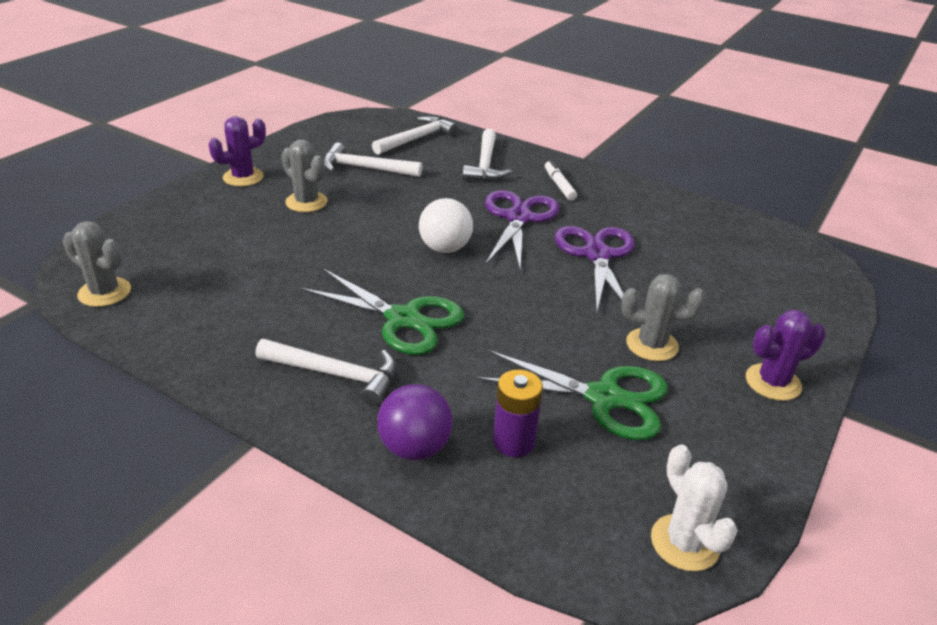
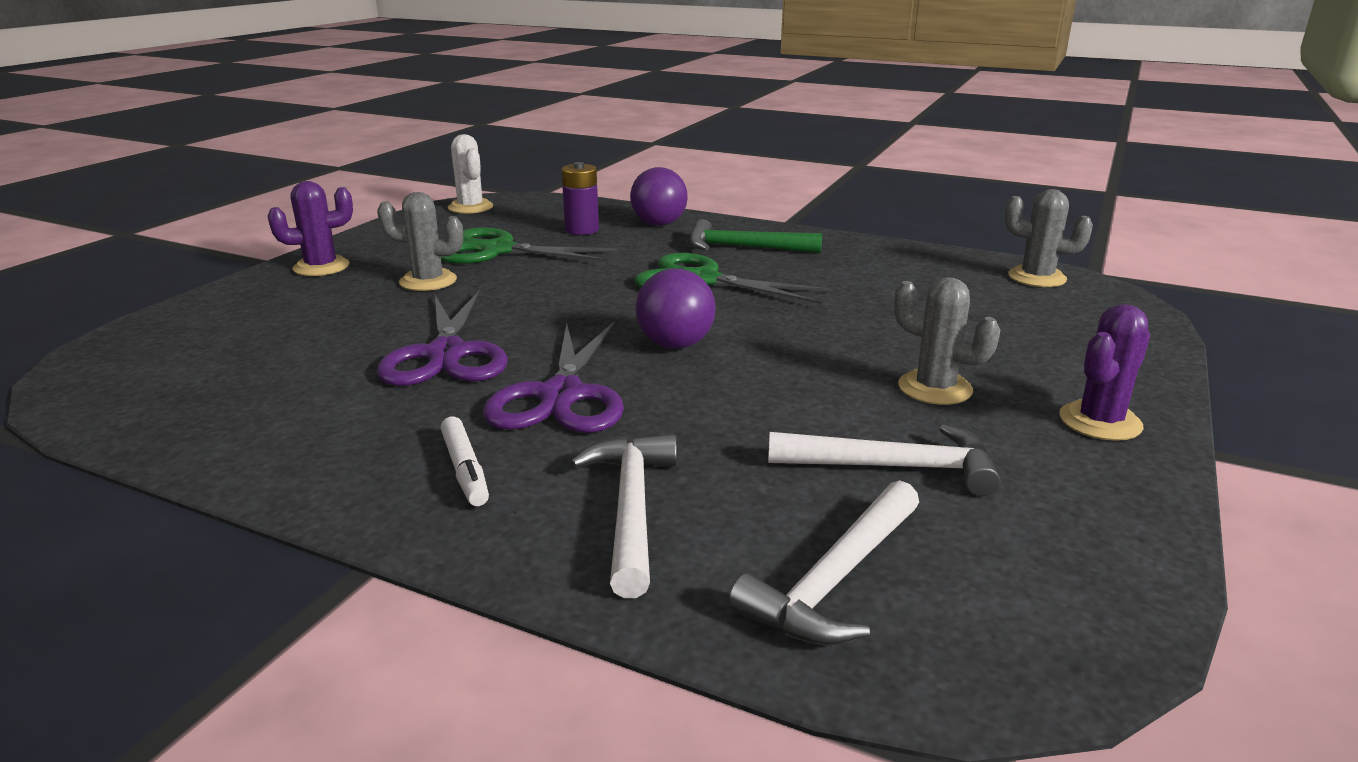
camera: 175 degrees right, 10 degrees down
(335, 374) = (744, 248): white hammer -> green hammer
(445, 248) = (675, 344): white ball -> purple ball

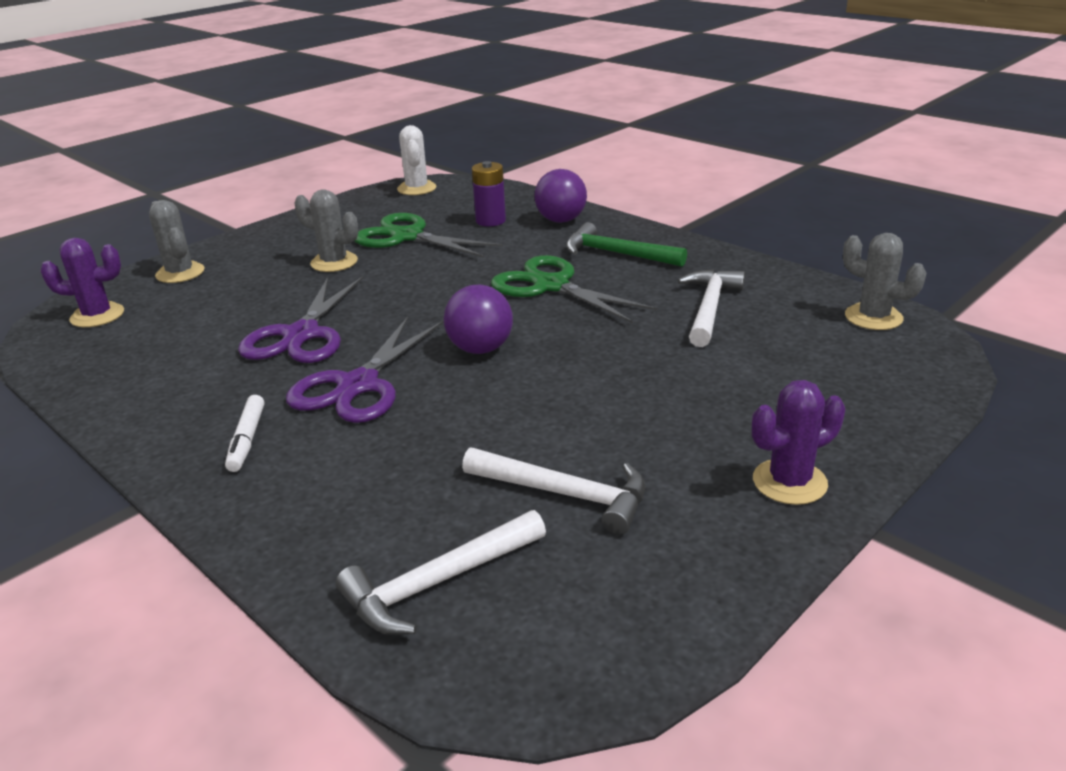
camera: 20 degrees right, 5 degrees up
(321, 267) = (266, 240): purple cactus -> purple cactus (97, 315)
(631, 509) = (336, 494): white hammer -> white hammer (709, 308)
(935, 388) = (666, 424): grey cactus -> grey cactus (180, 273)

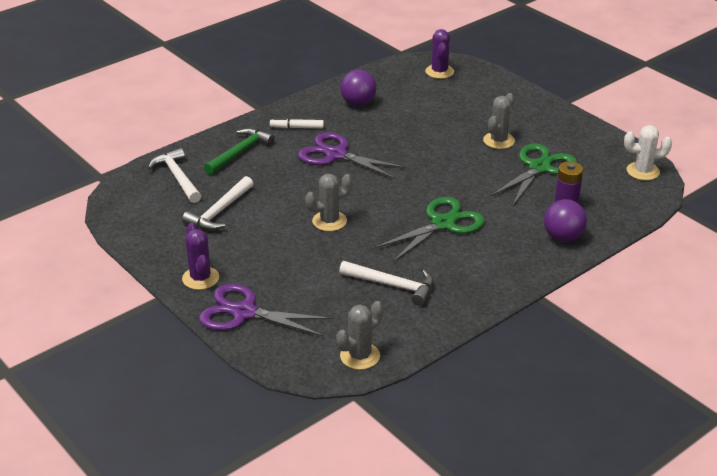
camera: 95 degrees right, 5 degrees up
(180, 273) = (492, 89): grey cactus -> grey cactus (329, 221)
(301, 335) = (398, 135): purple scissors -> purple scissors (244, 313)
(480, 349) = (364, 193): purple ball -> purple ball (358, 103)
(617, 254) = (491, 257): green hammer -> green hammer (240, 152)

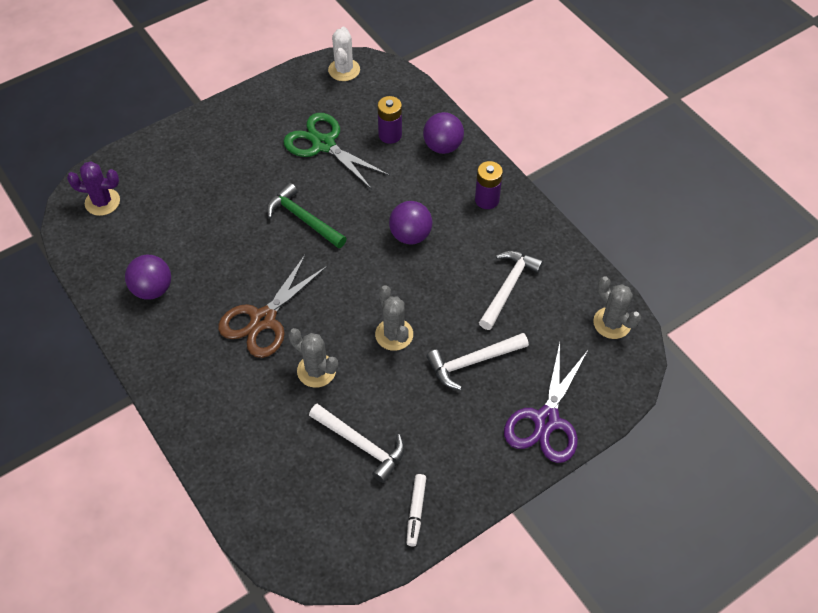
camera: 85 degrees left, 20 degrees up
(177, 177) = (281, 493): white hammer -> white hammer (473, 362)
(200, 278) = (486, 463): purple cactus -> none
(240, 152) = (237, 421): green hammer -> green hammer (303, 219)
(297, 127) = (193, 357): white marker -> white marker (416, 512)
(336, 155) = (263, 319): purple scissors -> brown scissors
(443, 224) = (410, 235): green scissors -> purple ball
(498, 141) = (266, 169): grey cactus -> grey cactus (316, 371)
(500, 268) = (487, 200): none -> purple battery

